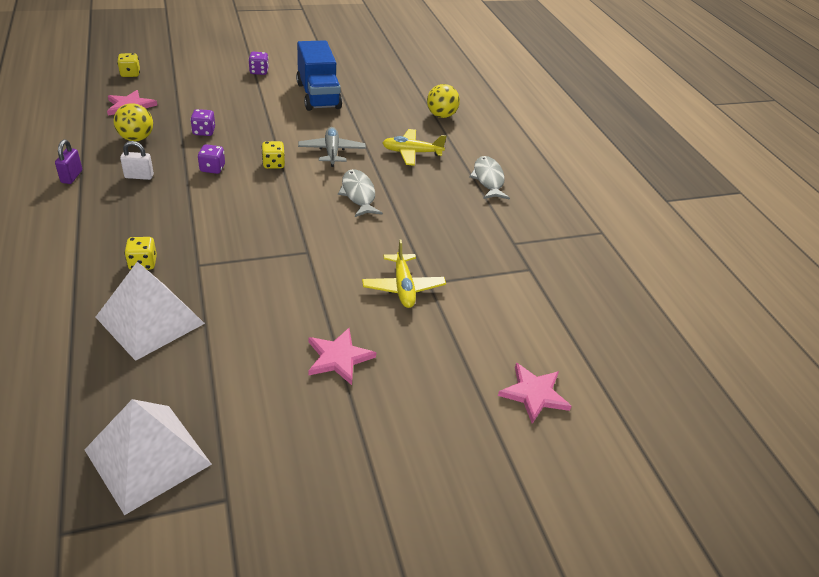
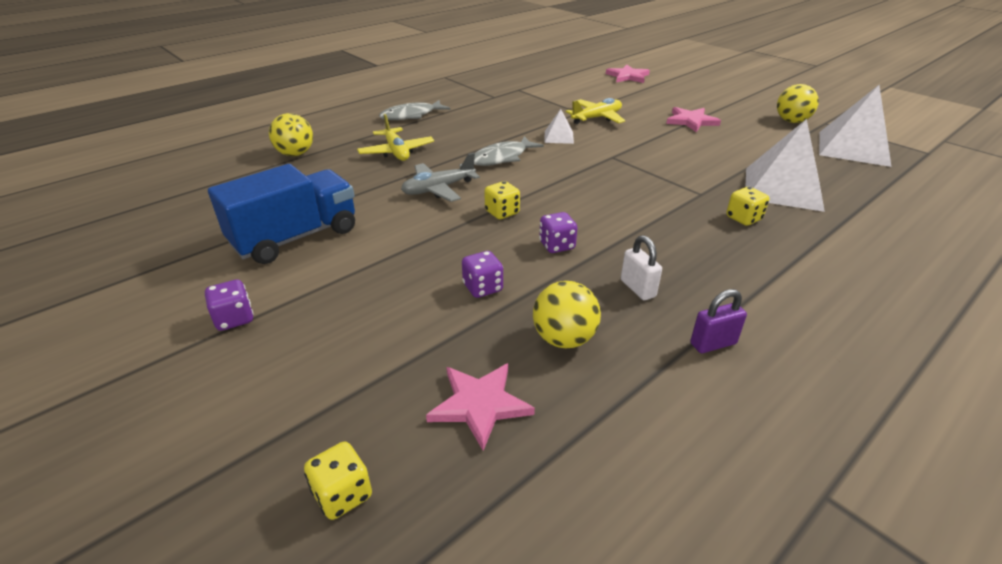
camera: 110 degrees left, 5 degrees down
(261, 461) = (791, 121): none -> yellow ball
(375, 240) = (558, 137): none -> white pyramid

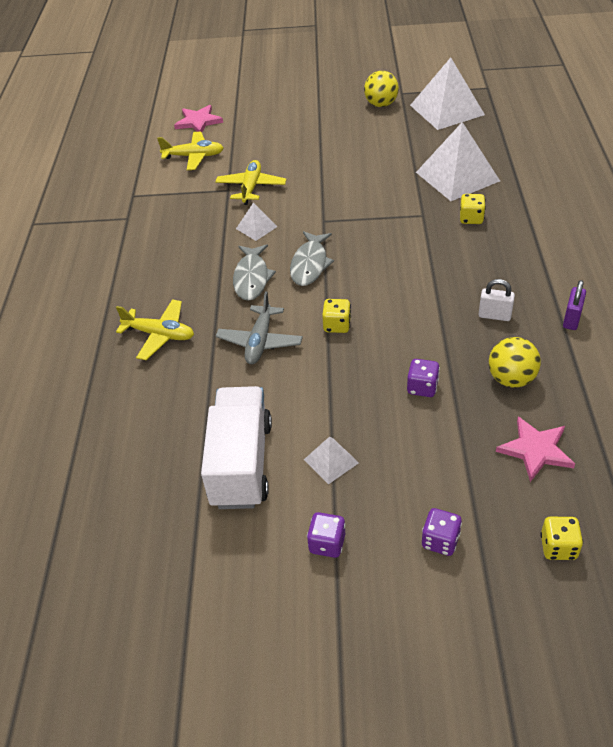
camera: 45 degrees left, 10 degrees up
(295, 154) = (75, 405): yellow ball -> none
(296, 237) = (241, 463): blue truck -> white truck
(337, 278) = (331, 461): none -> white pyramid
(411, 116) = (94, 290): grey fish -> grey fish (310, 264)
(557, 245) = (410, 323): purple dice -> purple dice (440, 541)
(591, 89) = (194, 156): none -> yellow plane
(691, 121) = (320, 146): pink star -> none

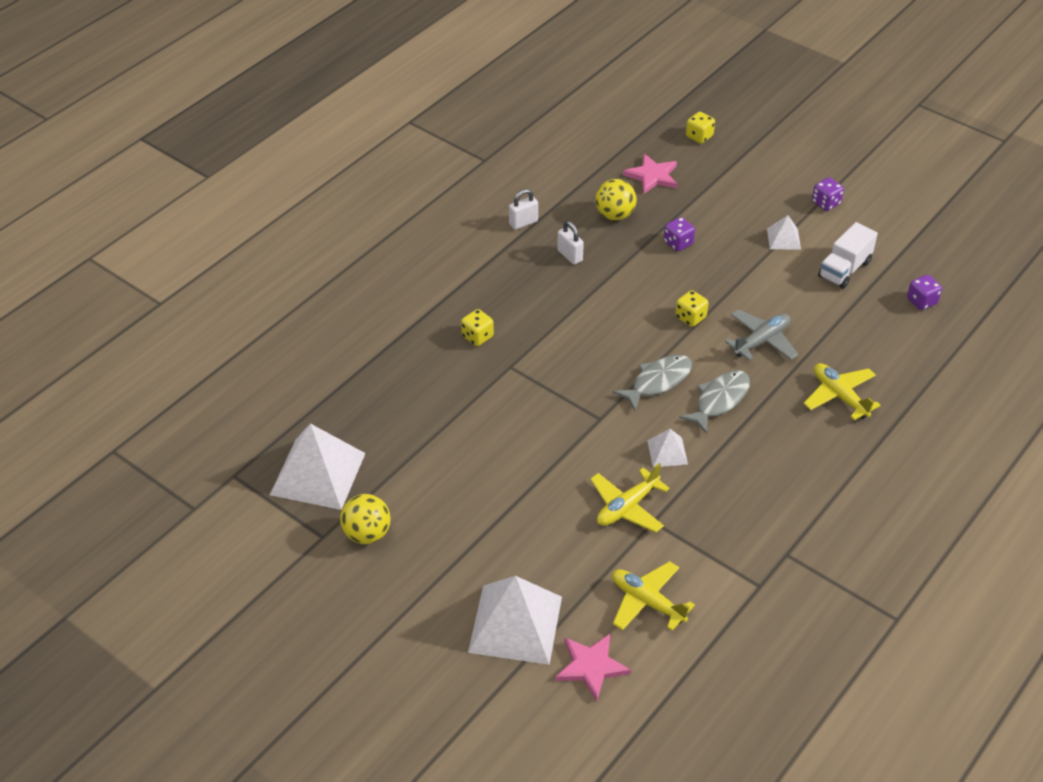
camera: 145 degrees left, 0 degrees up
(241, 463) = (844, 269): white truck -> white truck, size x0.65
(440, 541) = (759, 171): purple dice -> purple dice (921, 301)
(457, 176) = (428, 385): white pyramid -> white pyramid (515, 624)
(571, 319) = (523, 223): purple padlock -> white padlock

